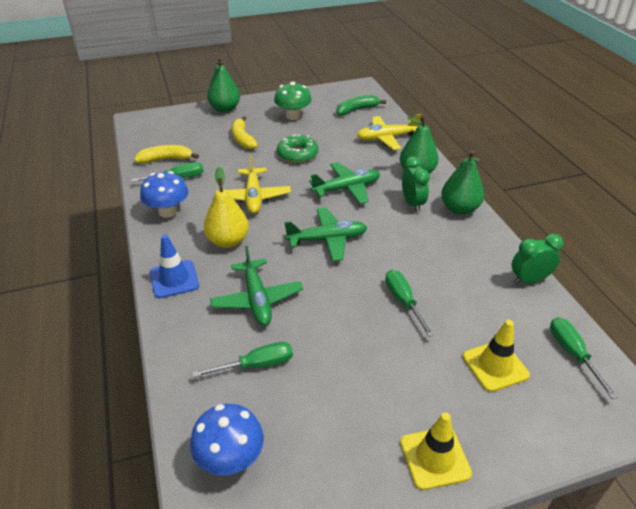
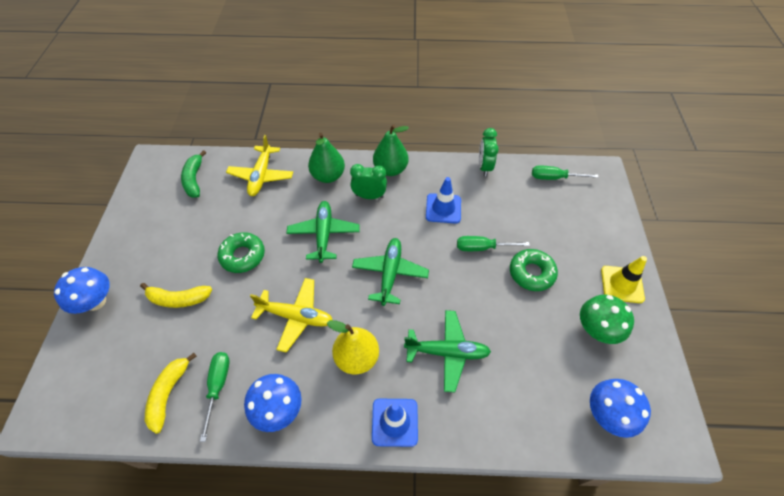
camera: 70 degrees left, 15 degrees up
(225, 109) = (96, 301): green pear -> blue mushroom
(256, 365) = (522, 372): green screwdriver -> none
(293, 116) = (165, 237): green mushroom -> green mushroom (597, 329)
(394, 353) = (531, 273): none -> green donut
(436, 259) = (443, 208): none -> blue traffic cone
(495, 366) = (556, 221): yellow traffic cone -> none

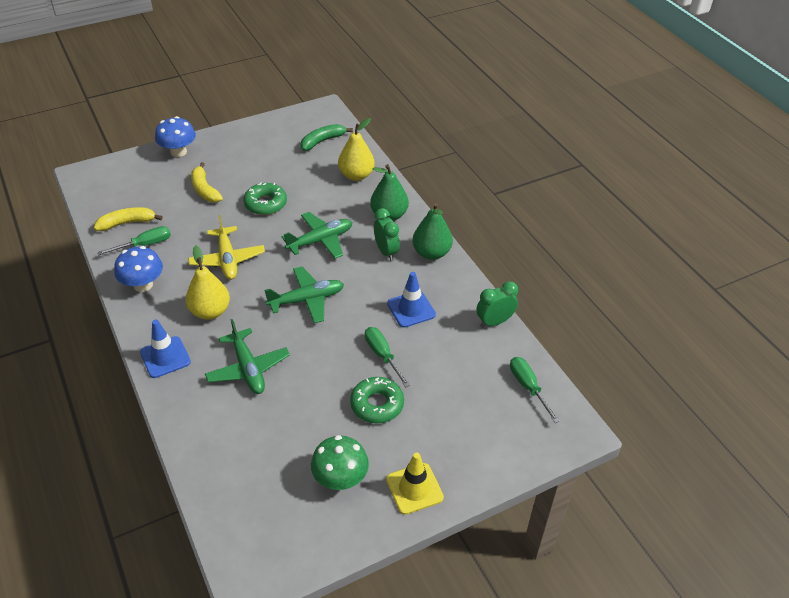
camera: 60 degrees right, 10 degrees down
(261, 176) = (356, 175): yellow plane -> yellow pear
(608, 414) = (247, 511): blue mushroom -> none

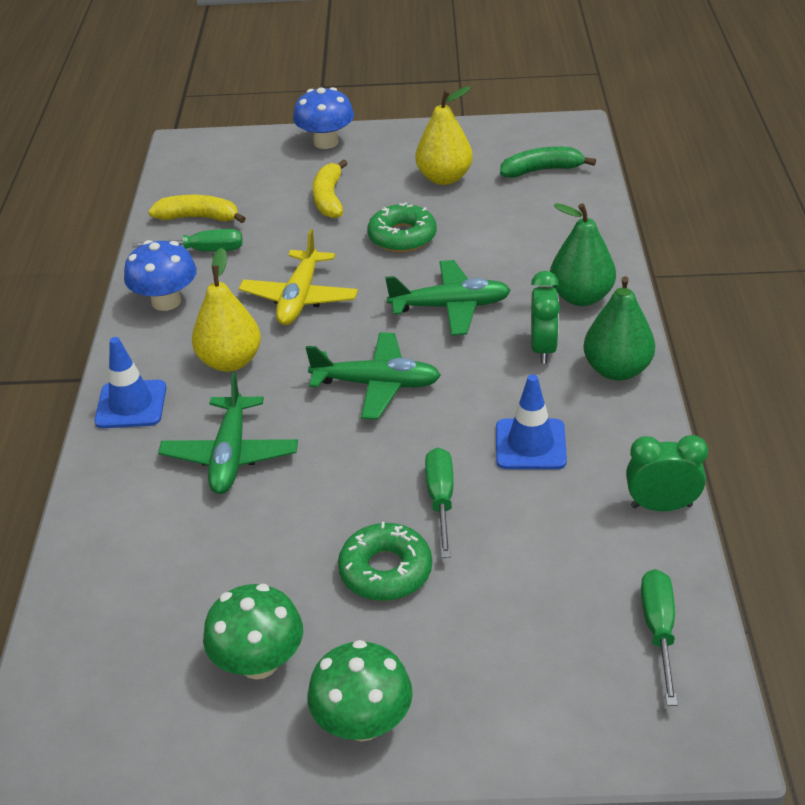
camera: 30 degrees right, 5 degrees down
(356, 175) = (564, 228): yellow pear -> yellow pear (444, 178)
(414, 488) = (363, 722): yellow traffic cone -> green mushroom

